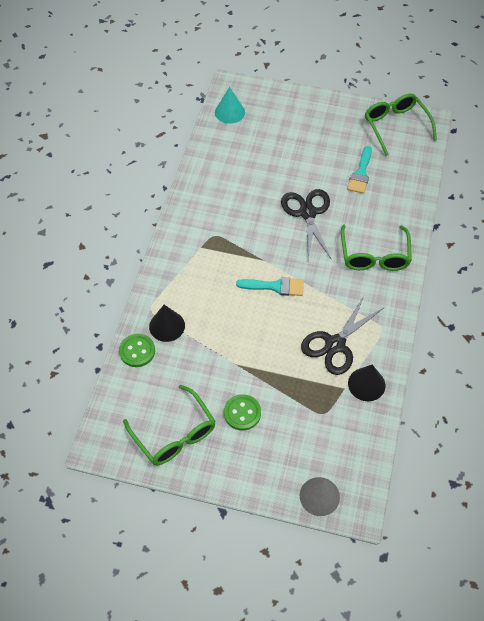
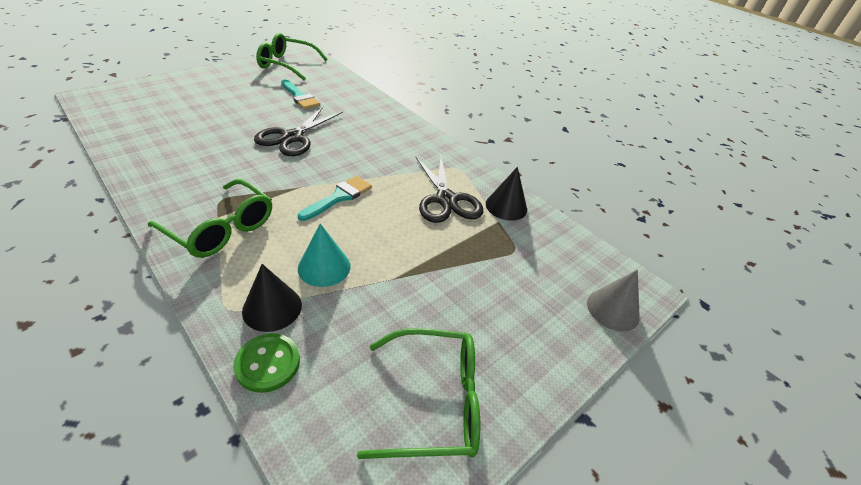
camera: 60 degrees left, 15 degrees down
(230, 112) = (112, 112): turquoise cone -> turquoise cone (324, 267)
(242, 413) = (462, 311): green button -> none
(307, 213) = (292, 137): black scissors -> black scissors turned 90 degrees counterclockwise
(374, 255) = (383, 133): green glasses -> green glasses (220, 228)

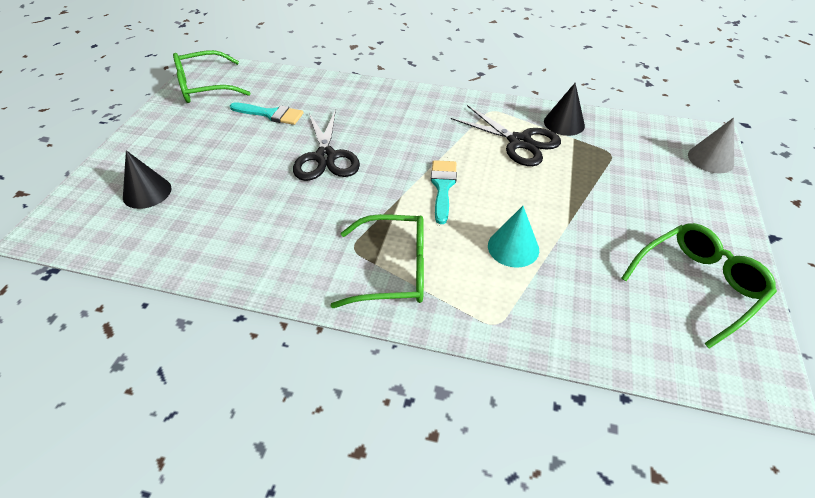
camera: 30 degrees left, 5 degrees up
(267, 363) = (578, 338): green button -> none
(272, 308) = (523, 300): black cone -> black cone (147, 192)

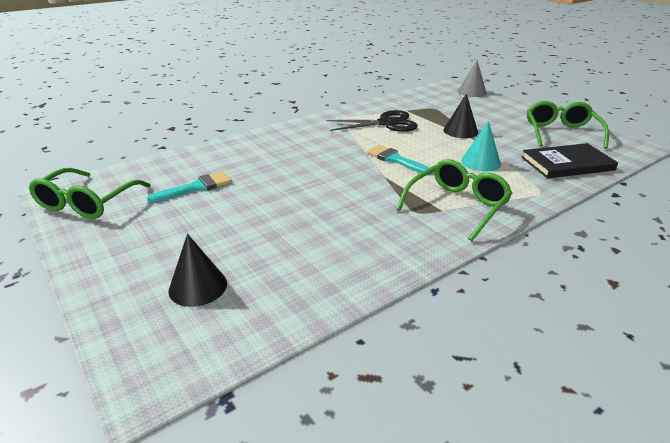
camera: 50 degrees left, 15 degrees down
(326, 157) = (296, 185): black scissors -> none
(564, 123) = (388, 107): black cone -> black cone (460, 131)
(604, 322) = (567, 164): none -> black book

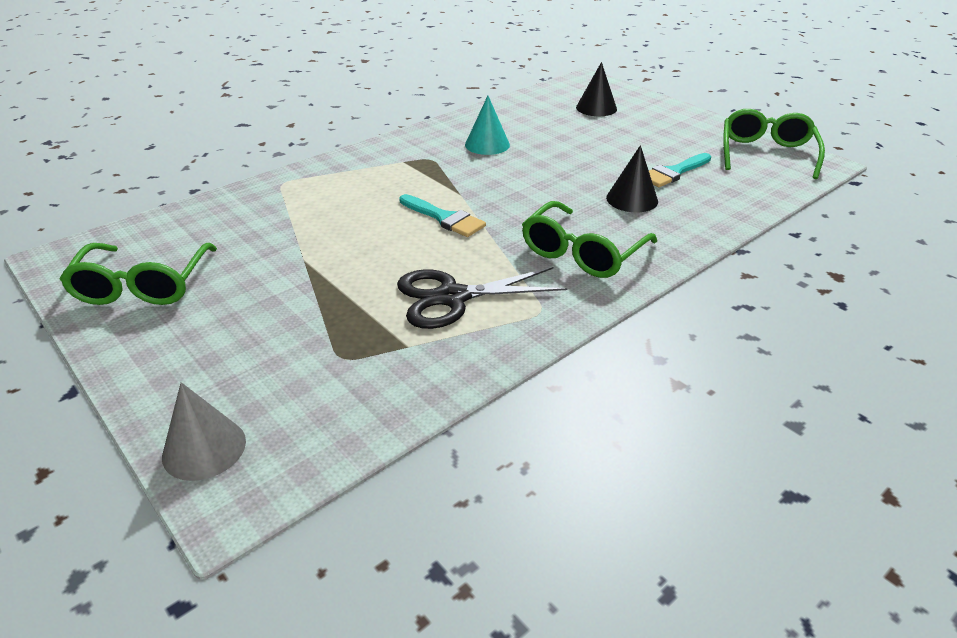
camera: 175 degrees right, 5 degrees up
(457, 206) = (386, 165): green glasses -> green glasses (583, 252)
(460, 131) = (321, 282): black cone -> black cone (632, 199)
(480, 162) = (326, 219): turquoise cone -> turquoise cone (487, 144)
(567, 164) = (207, 222): black book -> none

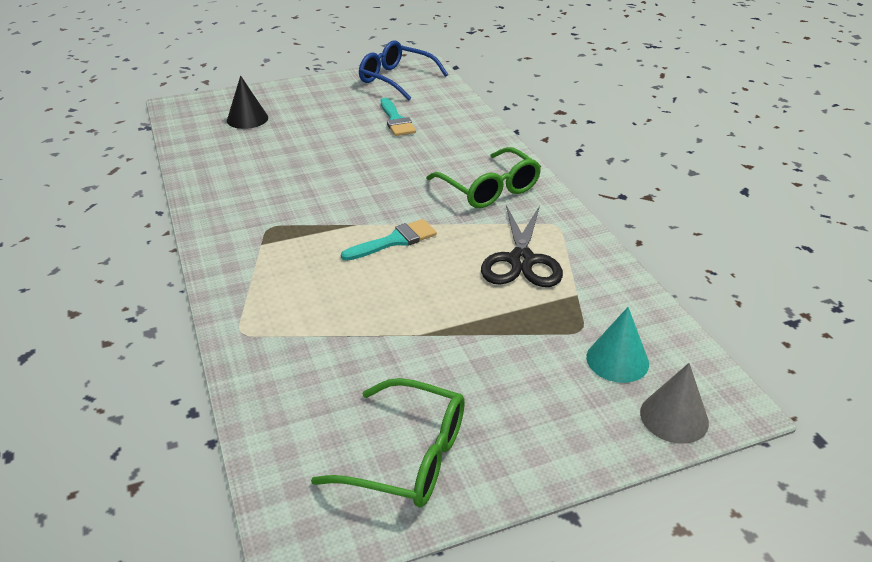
camera: 70 degrees left, 0 degrees up
(487, 144) = (269, 189): turquoise cone -> turquoise cone (617, 360)
(632, 199) = (425, 148): black cone -> none
(766, 154) = (396, 79): green glasses -> blue glasses

